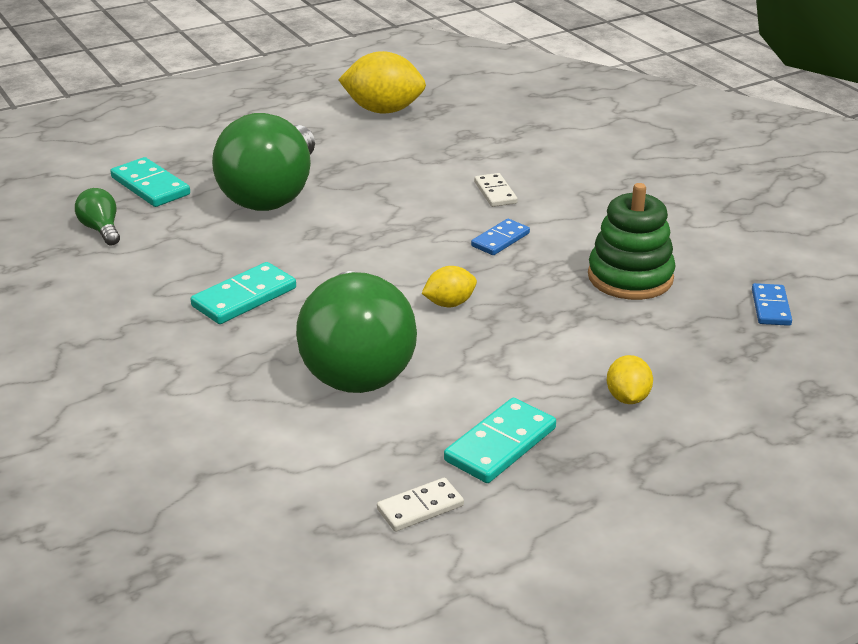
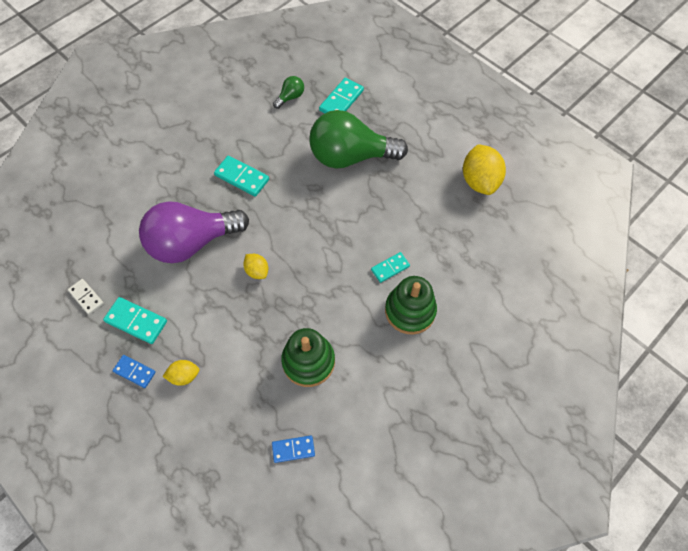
camera: 75 degrees right, 30 degrees up
(356, 365) = (192, 242): green light bulb -> purple light bulb
(495, 192) = (390, 268): white domino -> turquoise domino
(500, 240) = (333, 282): blue domino -> blue domino (135, 372)
(571, 189) = (410, 311): none -> green stacking toy

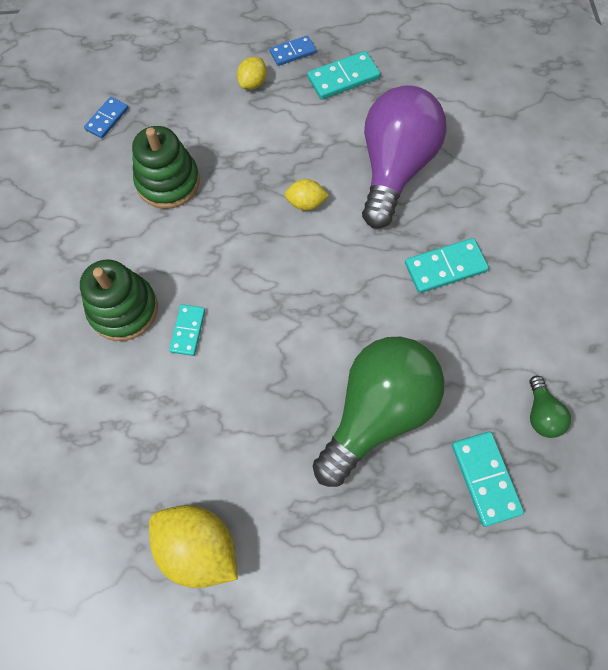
camera: 130 degrees right, 5 degrees up
(86, 297) = (406, 55): white domino -> none

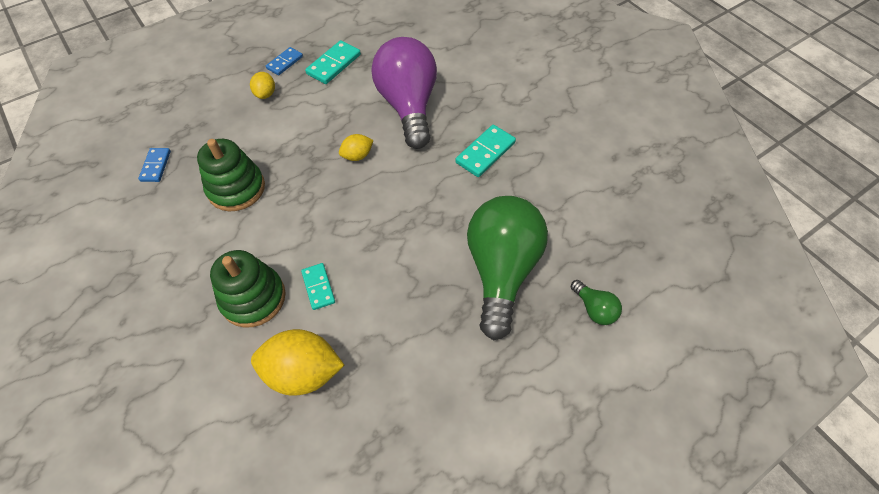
camera: 30 degrees left, 10 degrees down
(198, 547) = (428, 445): yellow lemon -> yellow lemon (303, 372)
(485, 478) = (604, 275): turquoise domino -> none
(541, 414) = (611, 214): green light bulb -> green light bulb (594, 309)

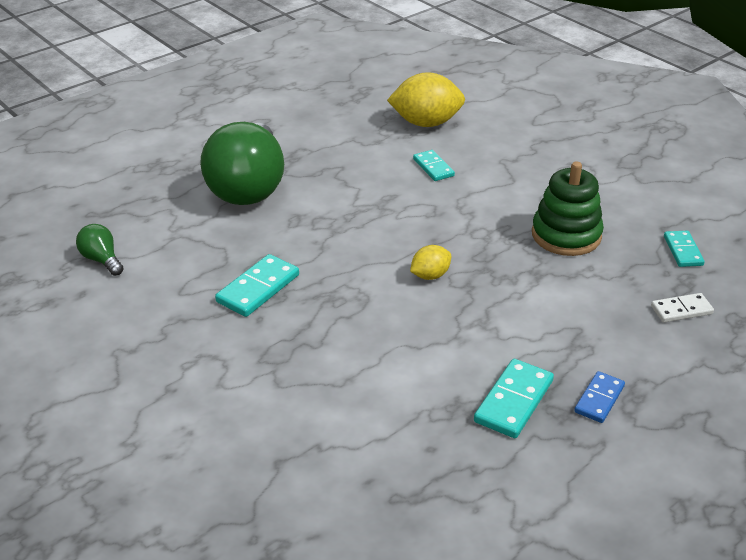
camera: 175 degrees right, 20 degrees down
(156, 166) = (682, 251): blue domino -> turquoise domino
(195, 115) = (681, 310): none -> white domino
(253, 298) = (493, 158): green stacking toy -> none
(265, 94) = (599, 346): yellow lemon -> none
(408, 106) = (373, 341): purple light bulb -> none
(594, 309) = (160, 167): green light bulb -> green light bulb (102, 260)

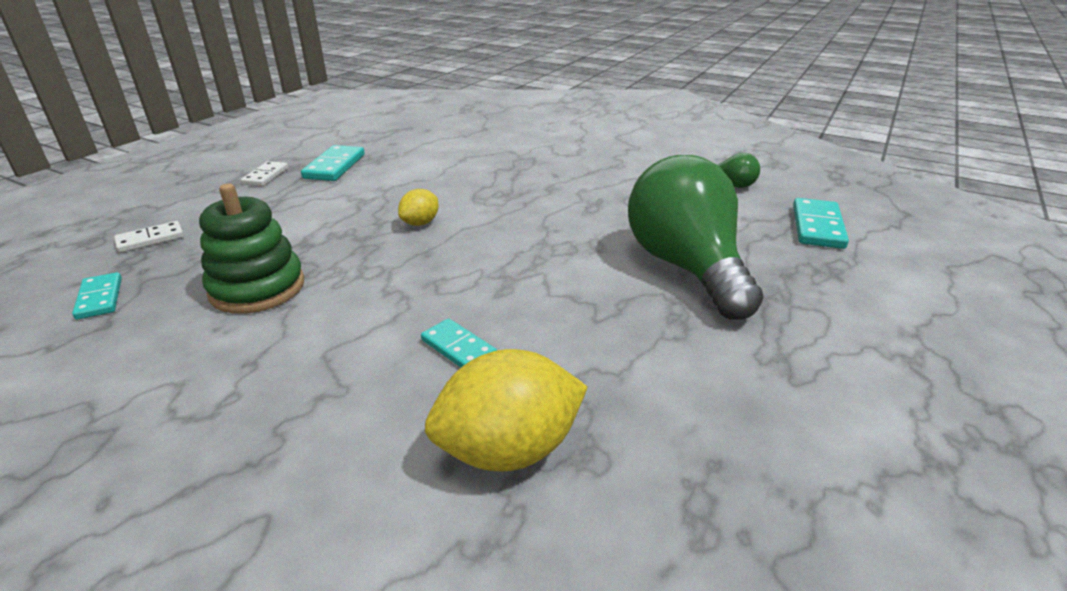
camera: 160 degrees right, 5 degrees down
(258, 288) = (575, 189): turquoise domino -> turquoise domino (817, 227)
(599, 399) = (266, 176): blue domino -> white domino

